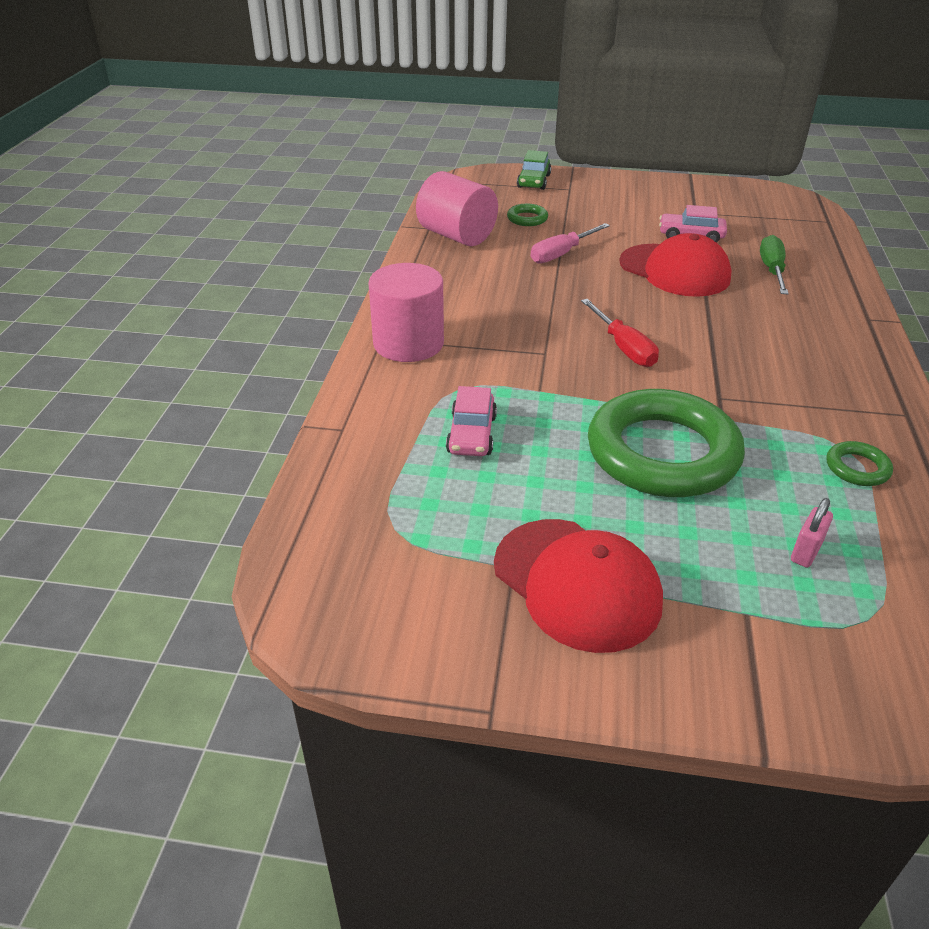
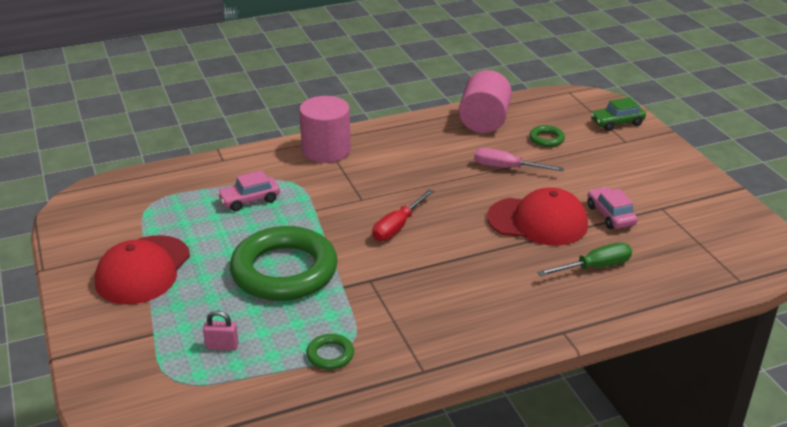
camera: 60 degrees right, 5 degrees down
(674, 270) = (537, 221): red cap -> red cap turned 90 degrees counterclockwise

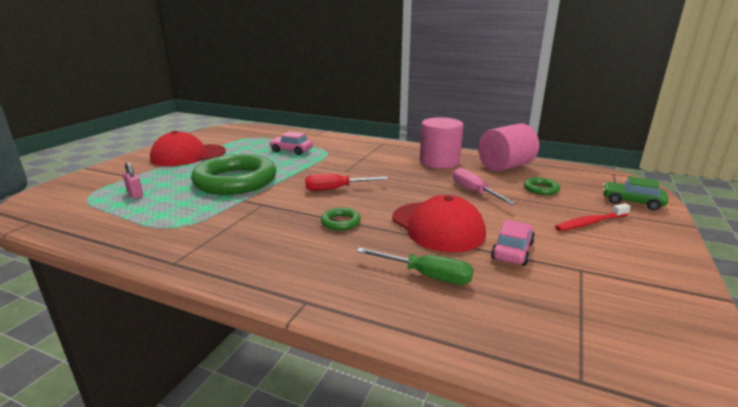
camera: 45 degrees right, 10 degrees down
(326, 150) = (374, 147): pink cylinder -> pink cylinder (439, 161)
(330, 355) = (158, 225): green ring -> green ring (340, 222)
(619, 160) = (590, 223): none -> red toothbrush

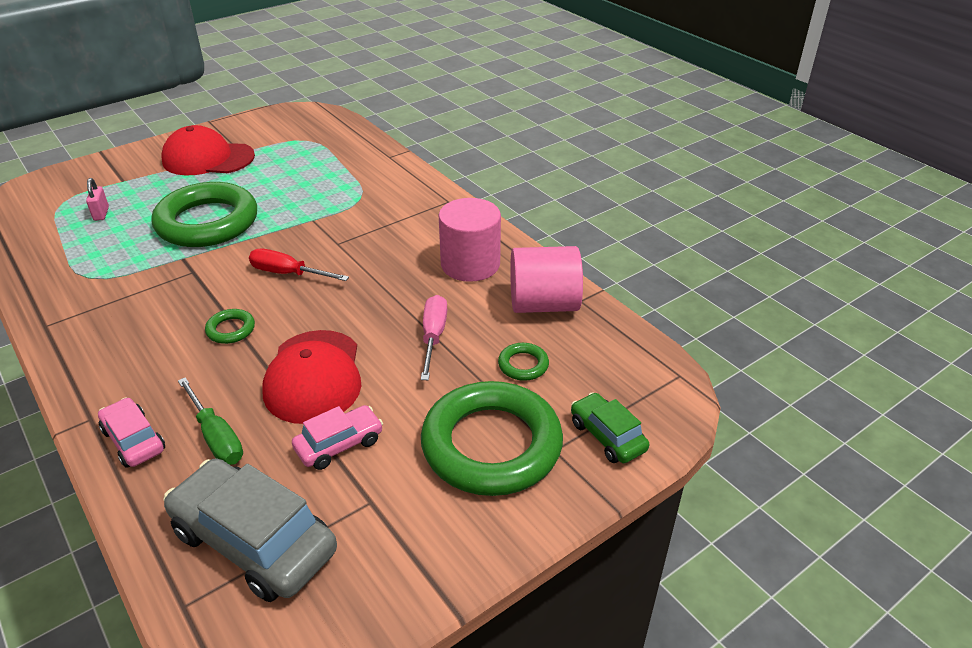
camera: 30 degrees right, 15 degrees up
(291, 151) = (322, 183): pink car -> pink car (134, 440)
(555, 319) = (254, 541): none -> grey car
(590, 223) = (491, 445): red toothbrush -> green ring

